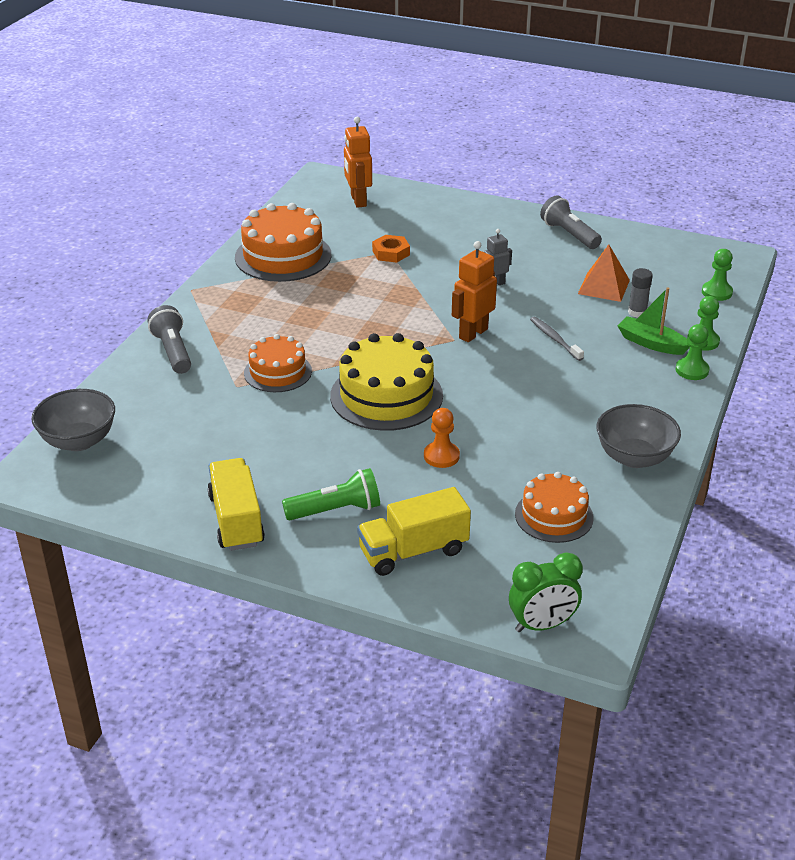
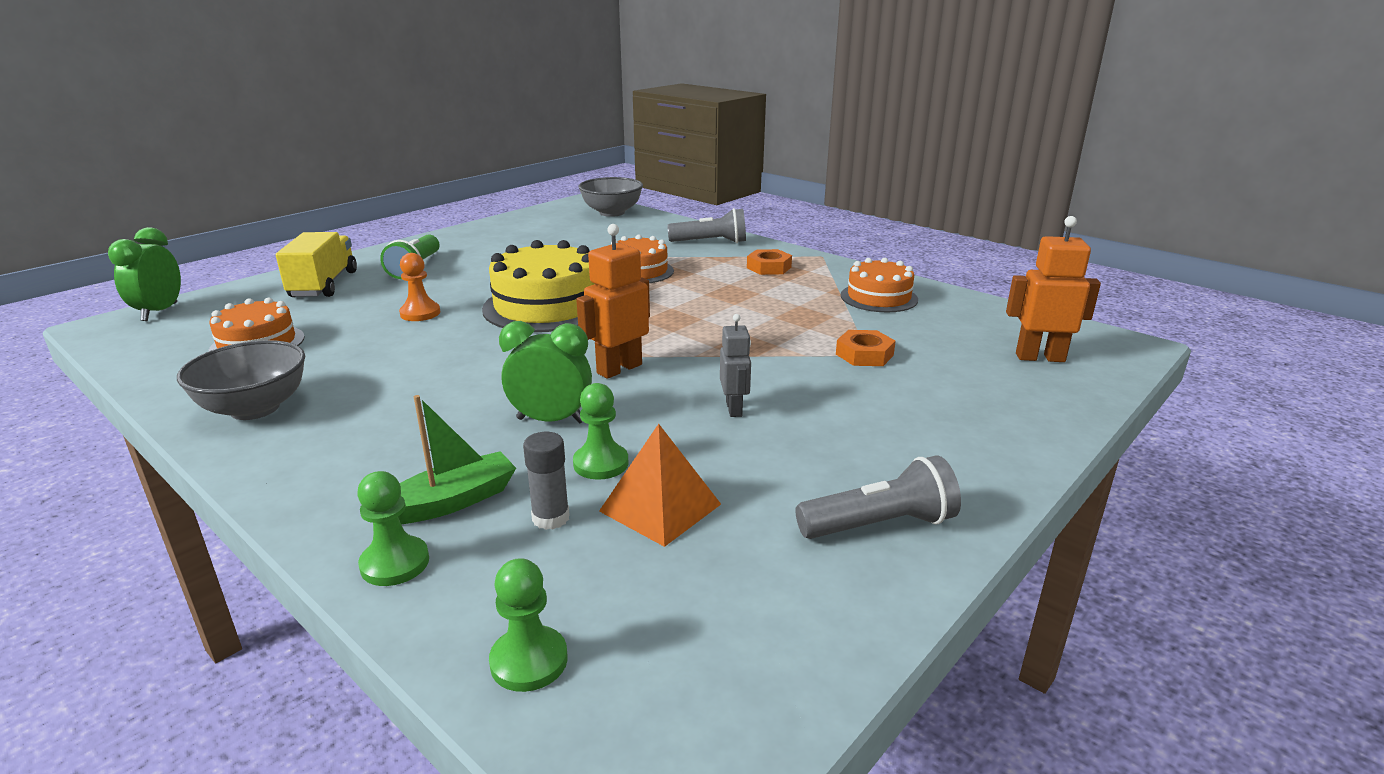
camera: 110 degrees right, 10 degrees down
(235, 310) = (769, 267): none -> orange nut
(236, 520) = (455, 241): yellow truck -> none
(283, 256) = (879, 297): orange cake -> orange cake, size x0.62
(473, 333) = (619, 369): orange robot -> orange robot turned 105 degrees counterclockwise
(555, 339) = (551, 420): grey toothbrush -> green clock
(692, 370) = (340, 518): green pawn -> green pawn (601, 463)

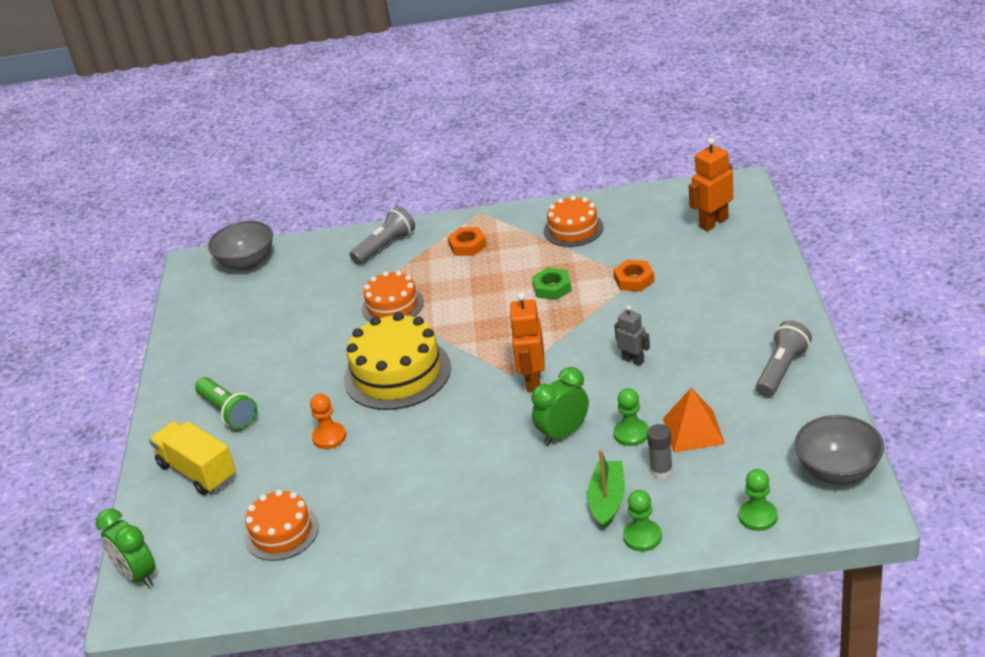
camera: 40 degrees left, 10 degrees up
(255, 408) = (397, 553): grey bowl -> grey bowl (838, 471)
(777, 322) = (552, 288): none -> green nut

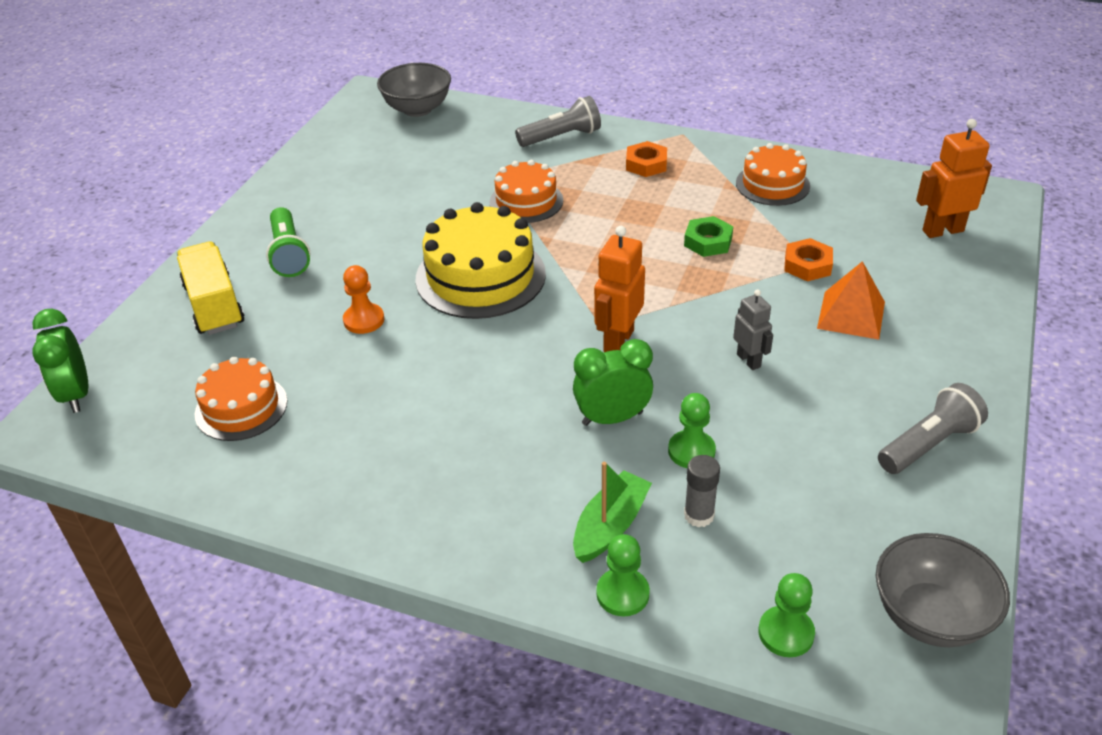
camera: 20 degrees right, 5 degrees up
(693, 431) = (769, 479): orange pyramid -> orange pyramid (851, 315)

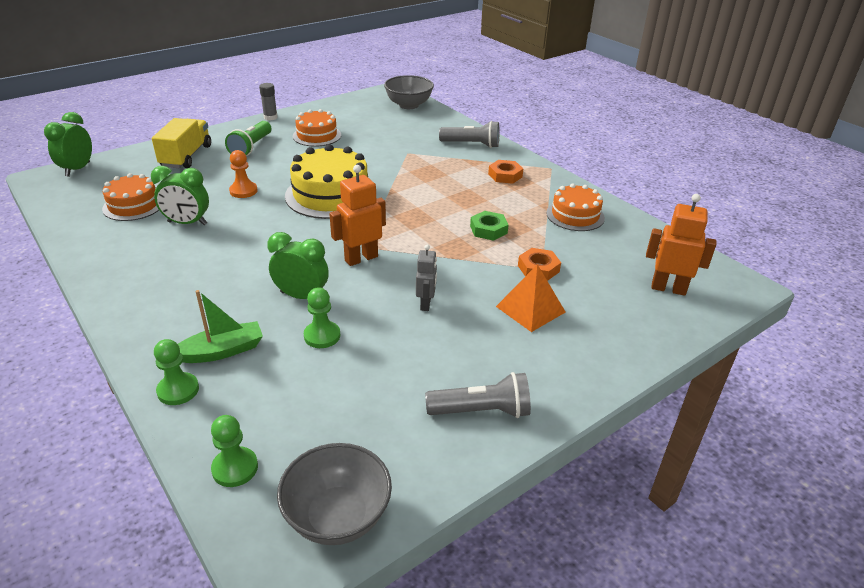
camera: 30 degrees right, 5 degrees down
(351, 397) = (187, 223): none -> green clock
(526, 201) = (407, 168): orange cake -> orange cake (317, 135)
(699, 515) = (277, 372): grey glue stick -> grey glue stick (270, 117)

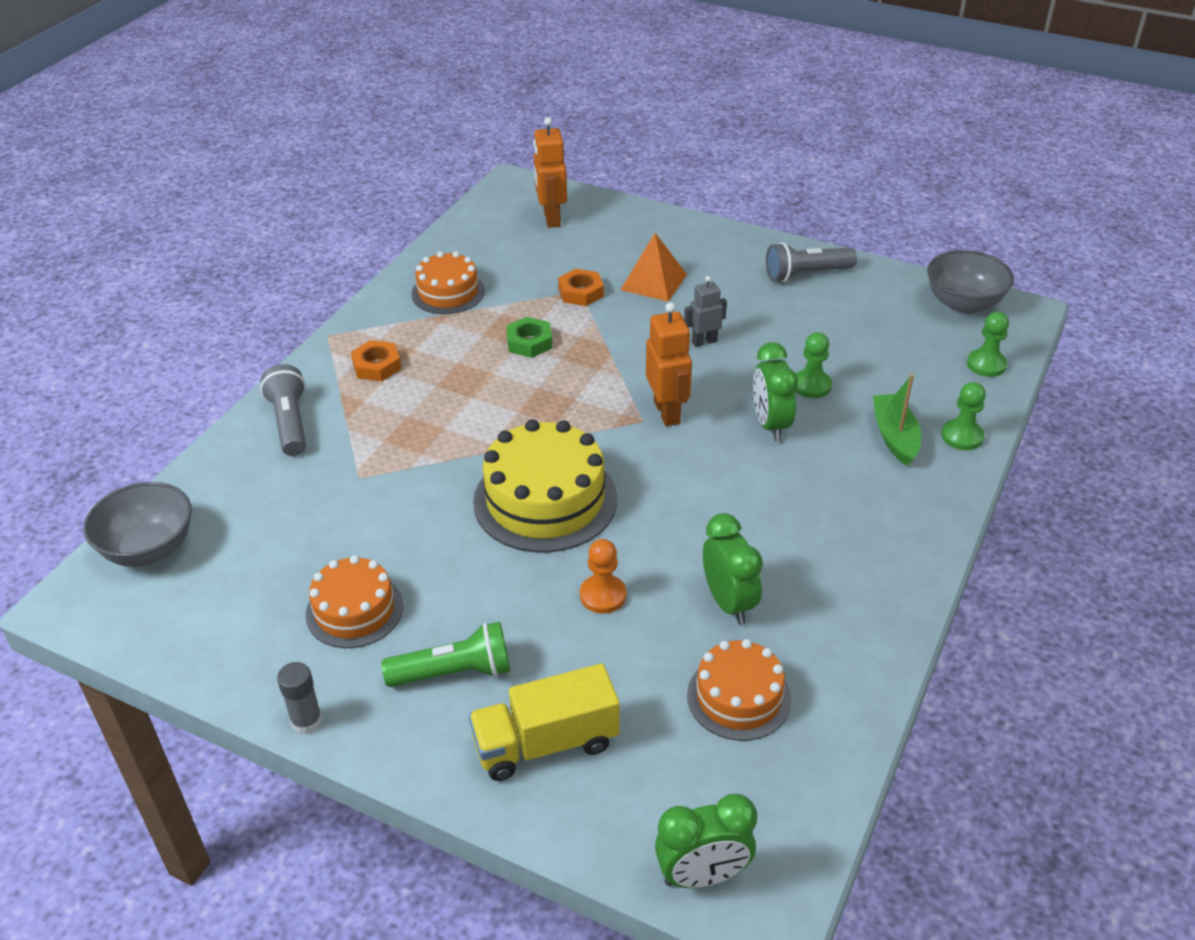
camera: 115 degrees left, 5 degrees up
(222, 351) = (895, 437): green boat -> green boat turned 45 degrees clockwise
(361, 258) = (667, 412): orange robot -> orange robot turned 135 degrees counterclockwise
(481, 411) = (806, 274): grey flashlight -> grey flashlight turned 75 degrees counterclockwise

